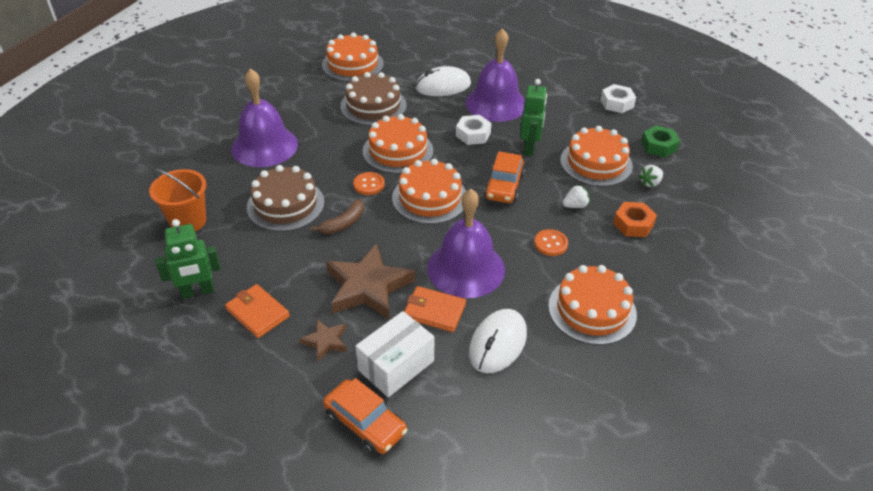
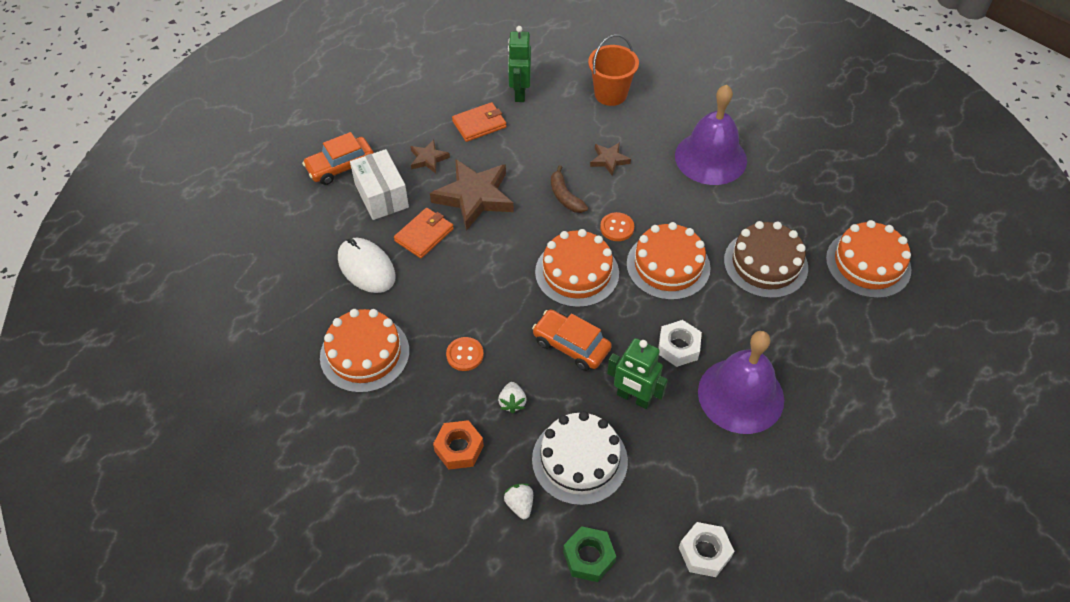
camera: 110 degrees right, 10 degrees up
(285, 204) = (609, 160): brown cake -> brown star
(443, 86) = (796, 348): white mouse -> none
(466, 268) = (464, 272): purple bell -> none
(596, 163) = (579, 460): orange cake -> white cake

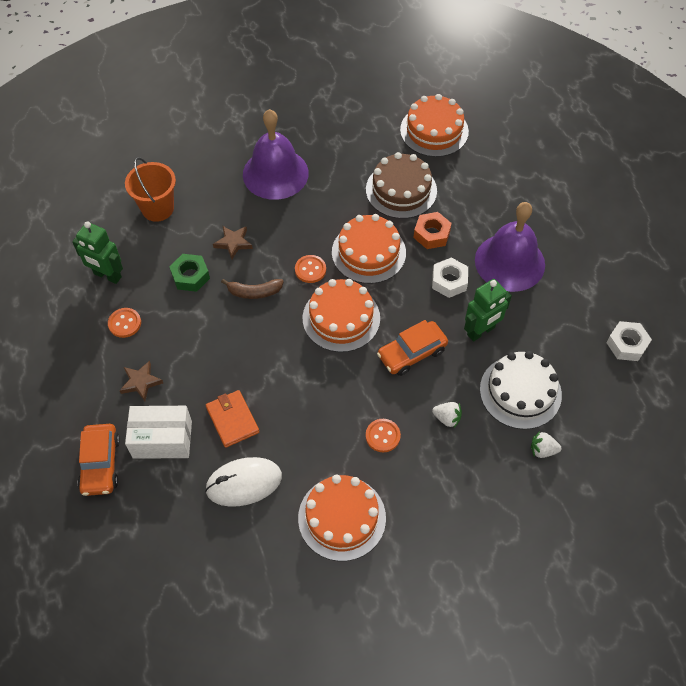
camera: 65 degrees left, 5 degrees up
(459, 448) = (473, 475): orange nut -> orange nut (431, 234)
(474, 197) = (212, 362): brown star -> none
(479, 124) = (124, 323): orange wallet -> orange button
(589, 557) = (604, 420): green nut -> green nut (190, 276)

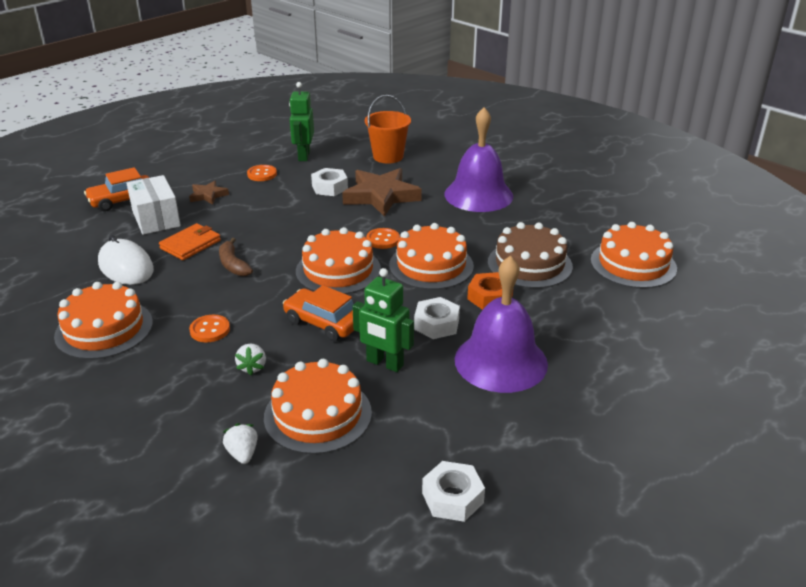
camera: 65 degrees right, 25 degrees down
(190, 276) = (329, 187): green nut -> white nut
(233, 243) = (381, 196): brown star -> brown star, size x2.00
(254, 292) = (335, 219): brown banana -> brown banana (233, 264)
(520, 392) = (318, 414): white cake -> orange cake

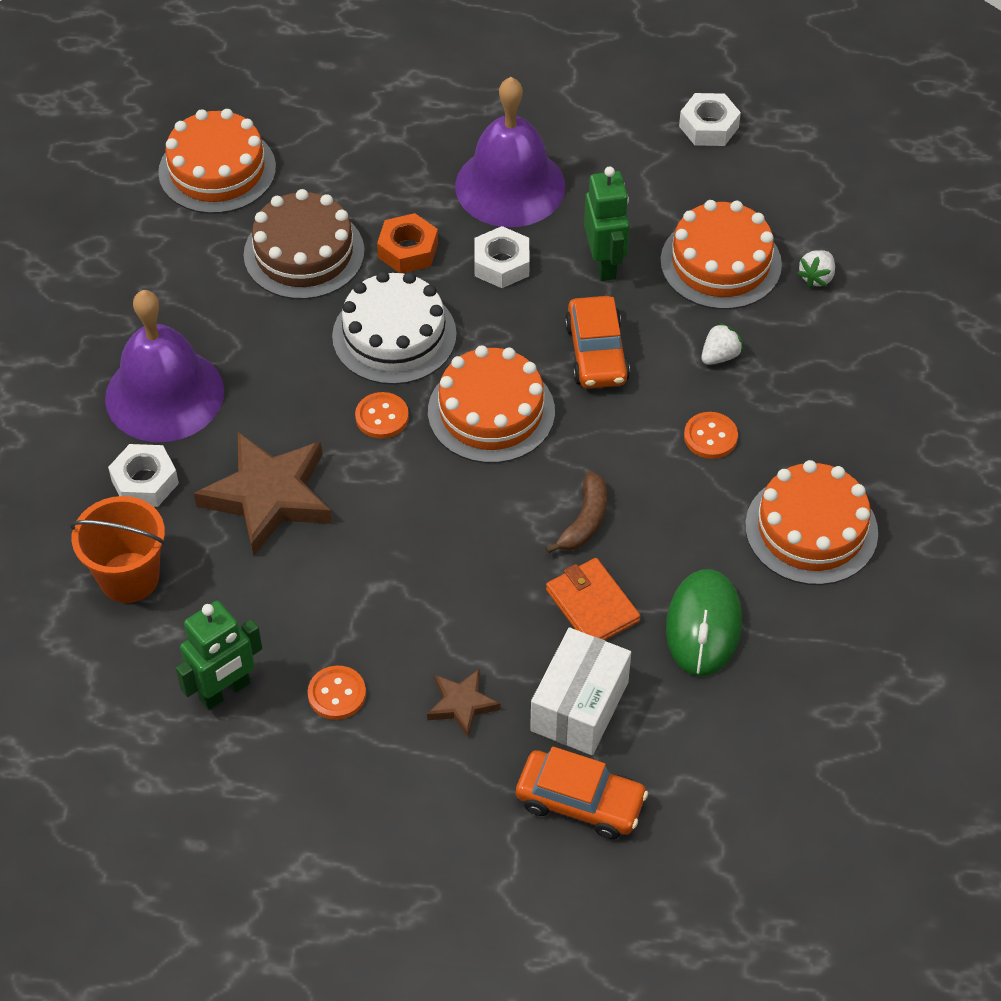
camera: 130 degrees left, 20 degrees up
(126, 267) = (703, 625): white mouse -> green mouse
(190, 244) = (592, 605): orange wallet -> orange wallet turned 60 degrees clockwise
(329, 187) = (298, 575): white nut -> white nut (145, 482)
(431, 265) = (394, 335): orange cake -> white cake

